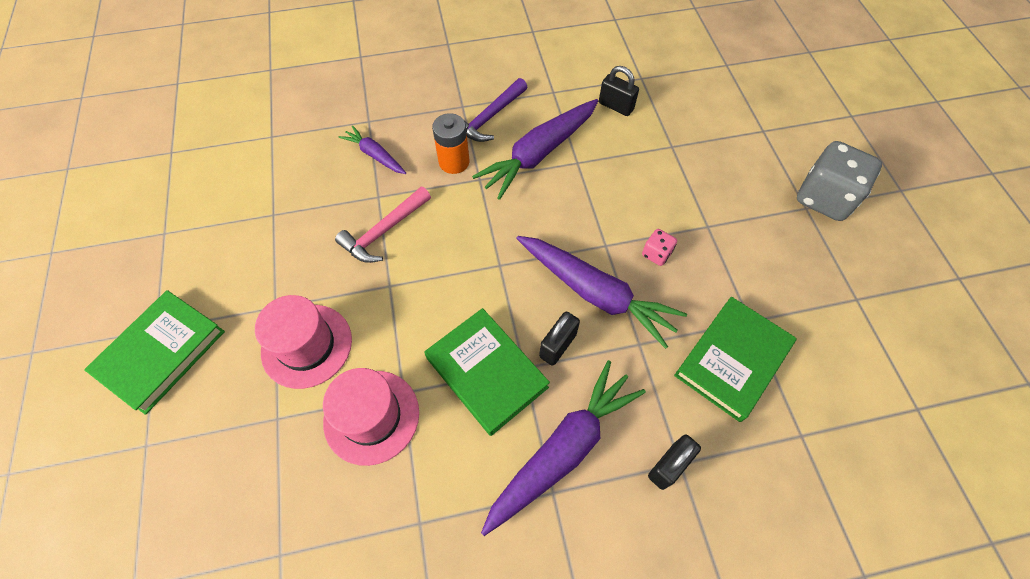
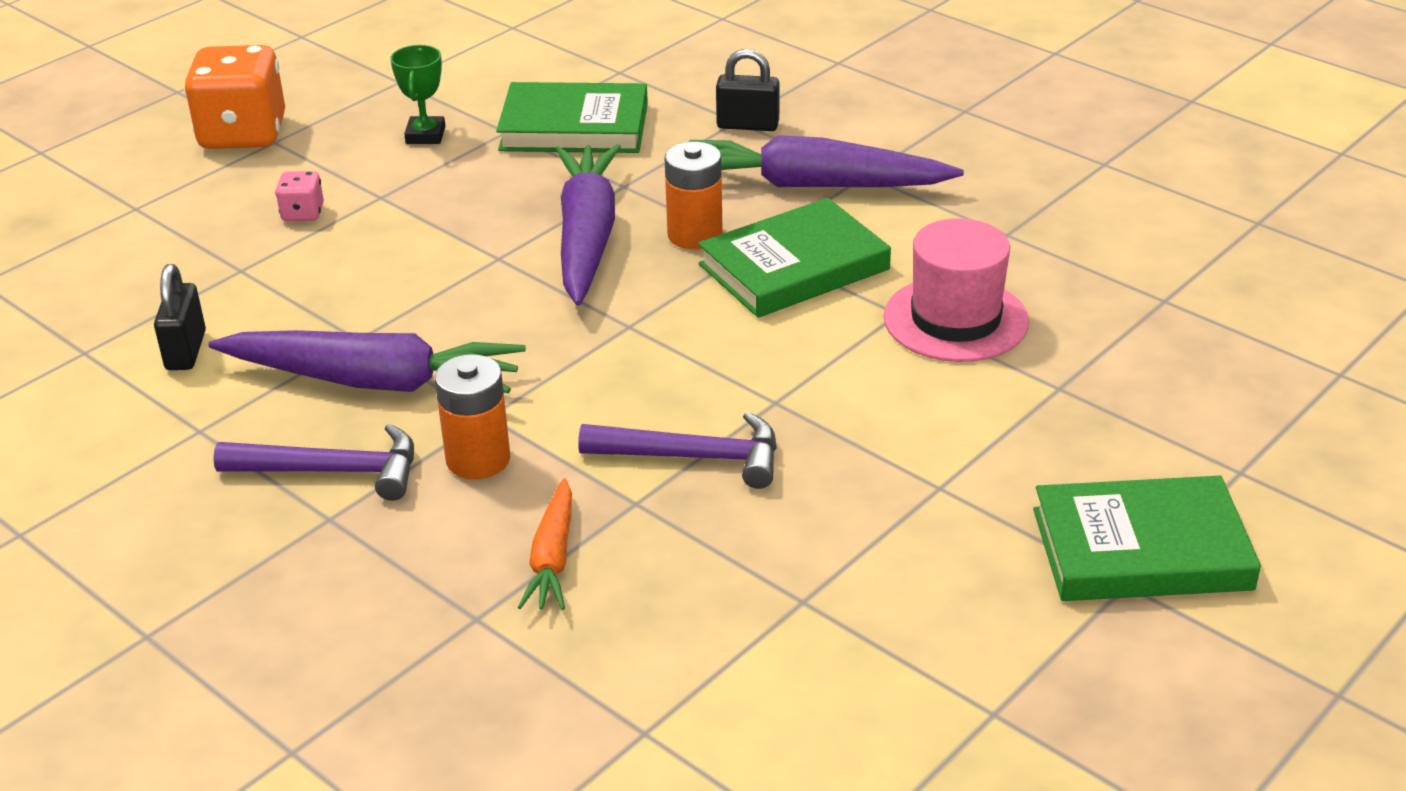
camera: 125 degrees left, 25 degrees down
(307, 345) = (948, 421): pink hat -> none
(375, 155) = (552, 558): purple carrot -> orange carrot
(384, 231) = (695, 457): pink hammer -> purple hammer
(486, 372) = (794, 267): green book -> green book turned 45 degrees clockwise
(558, 345) = (695, 235): black padlock -> orange battery
(656, 254) = (471, 217): pink dice -> pink dice (303, 213)
(770, 278) = (425, 135): none -> green trophy
(824, 198) = (243, 134): grey dice -> orange dice

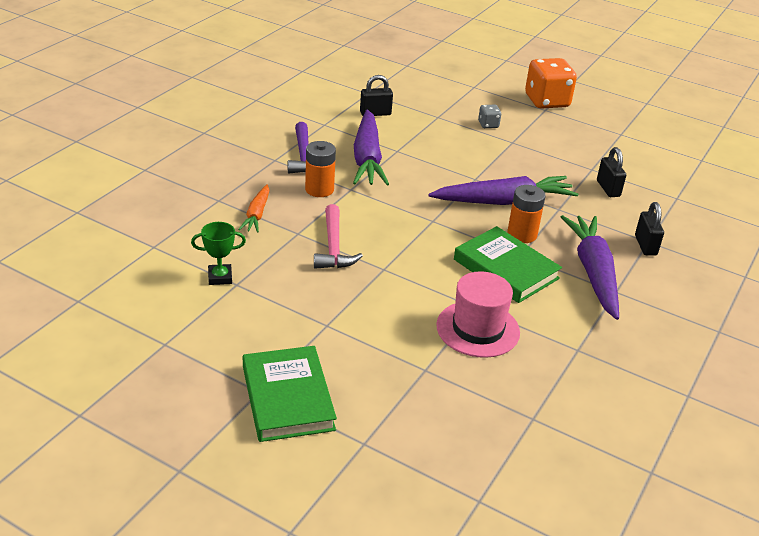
camera: 75 degrees right, 0 degrees up
(303, 213) = (488, 125): pink dice -> grey dice
(425, 135) = (573, 147): green trophy -> green trophy (220, 277)
(552, 558) = (257, 214): orange carrot -> orange carrot turned 75 degrees counterclockwise
(574, 127) = (608, 188): green book -> black padlock
(695, 457) = (333, 247): purple hammer -> pink hammer

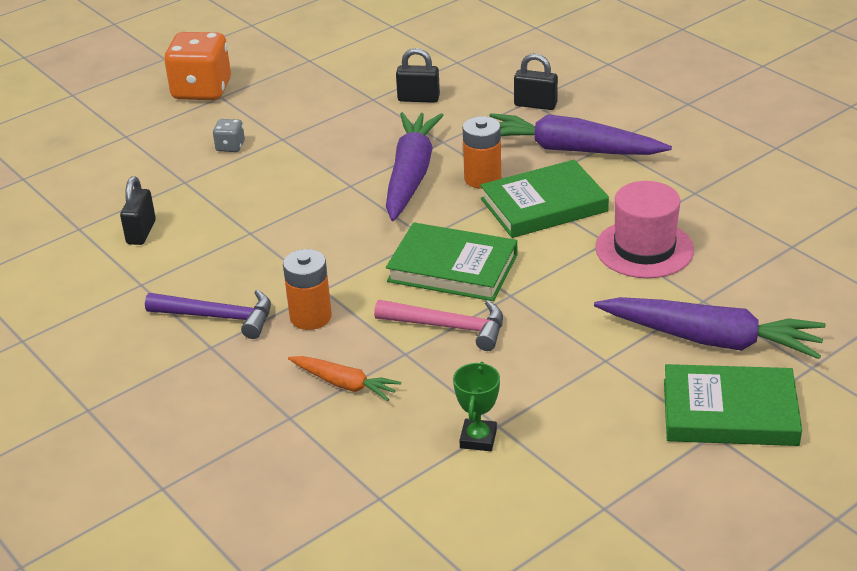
camera: 65 degrees left, 0 degrees up
(367, 158) = (255, 261): purple carrot -> purple carrot (711, 339)
(402, 238) = (453, 268): none -> green book

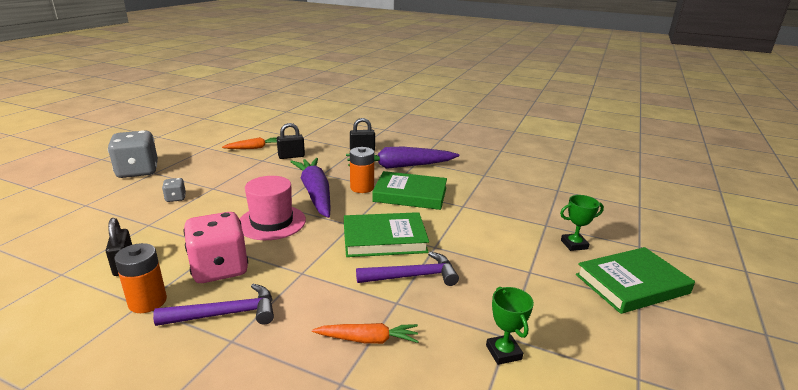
camera: 30 degrees left, 10 degrees down
(202, 90) = (138, 171): orange dice -> grey dice
(236, 261) = (219, 268): none -> pink dice
(310, 317) = (305, 294): orange battery -> orange battery (147, 302)
(373, 71) = (254, 148): none -> orange carrot
(449, 327) = (413, 276): pink hammer -> purple hammer
(544, 205) = (410, 194): green book -> green book turned 60 degrees clockwise
(644, 249) = (487, 205): pink hat -> pink hat (272, 222)
(711, 339) = (574, 244): purple carrot -> green trophy

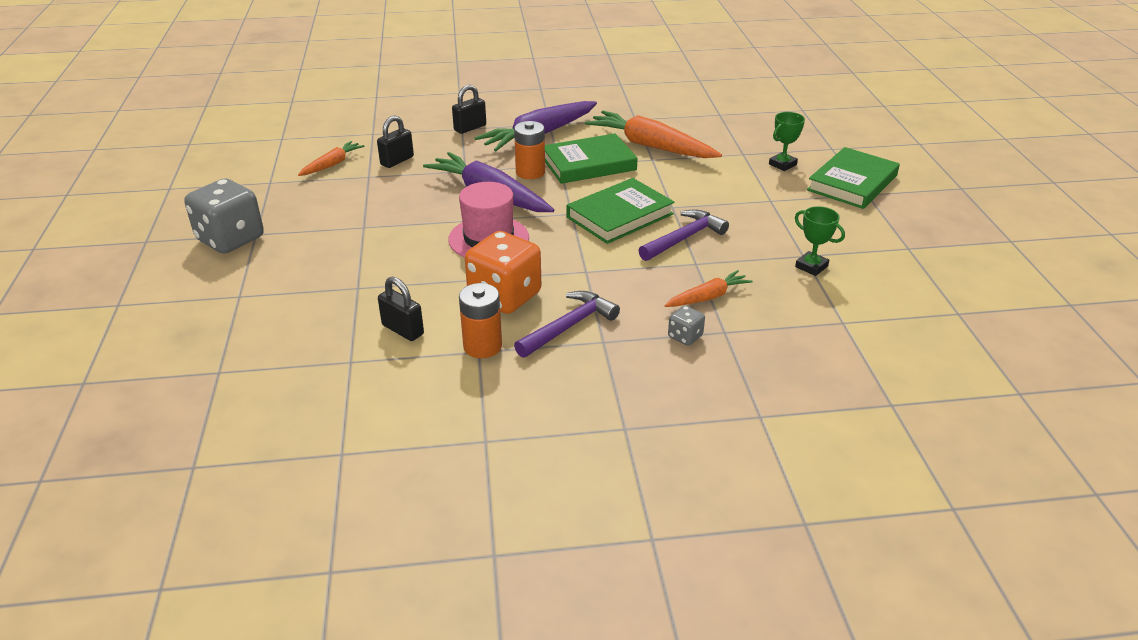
camera: 30 degrees left, 10 degrees up
(175, 198) = (339, 252): grey dice -> grey dice (685, 336)
(219, 268) = (504, 296): pink dice -> orange dice
(473, 196) = (650, 146): none -> orange carrot

